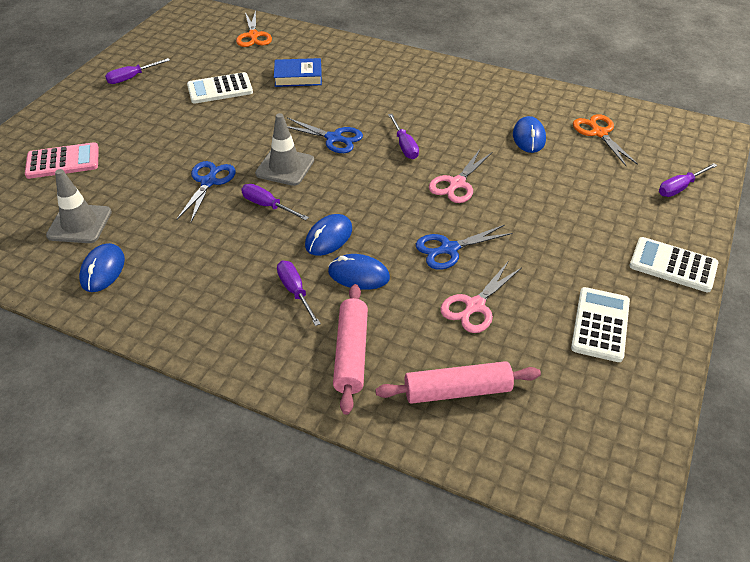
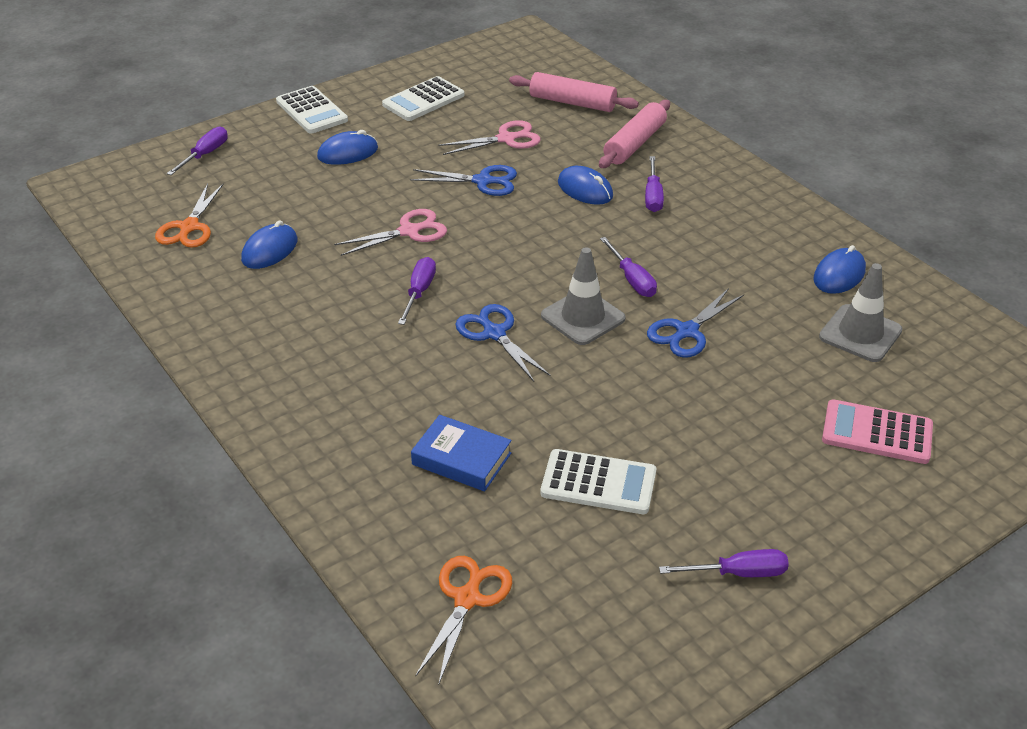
camera: 150 degrees left, 5 degrees down
(328, 237) = (589, 228): blue mouse -> blue mouse (348, 153)
(680, 188) = (205, 155): purple screwdriver -> purple screwdriver turned 60 degrees counterclockwise

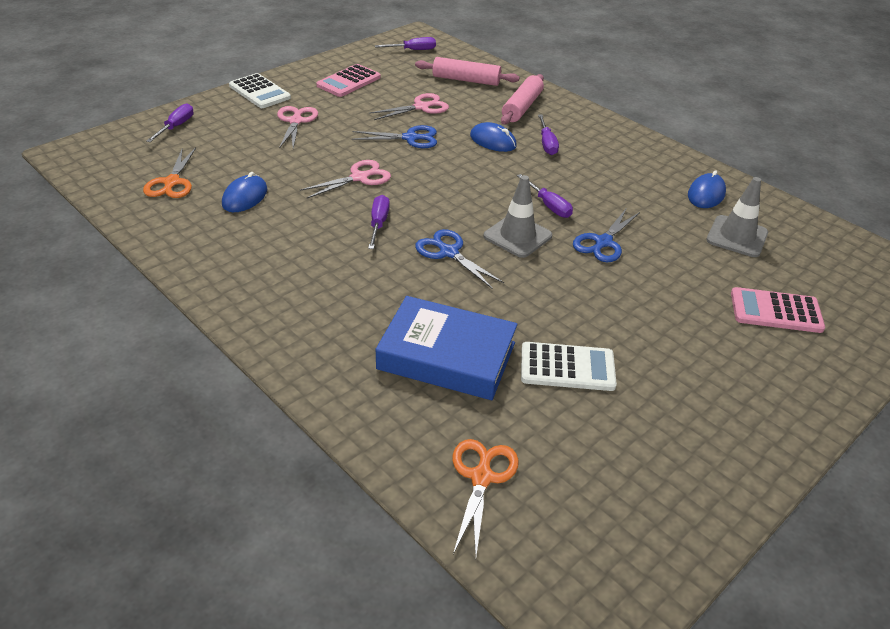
camera: 10 degrees left, 0 degrees up
(348, 153) = (296, 121): blue mouse -> pink scissors
(423, 100) = (349, 81): white calculator -> pink calculator
(461, 459) = (446, 356): blue book -> blue book, size x1.67
(738, 573) = (705, 434): purple screwdriver -> purple screwdriver (413, 50)

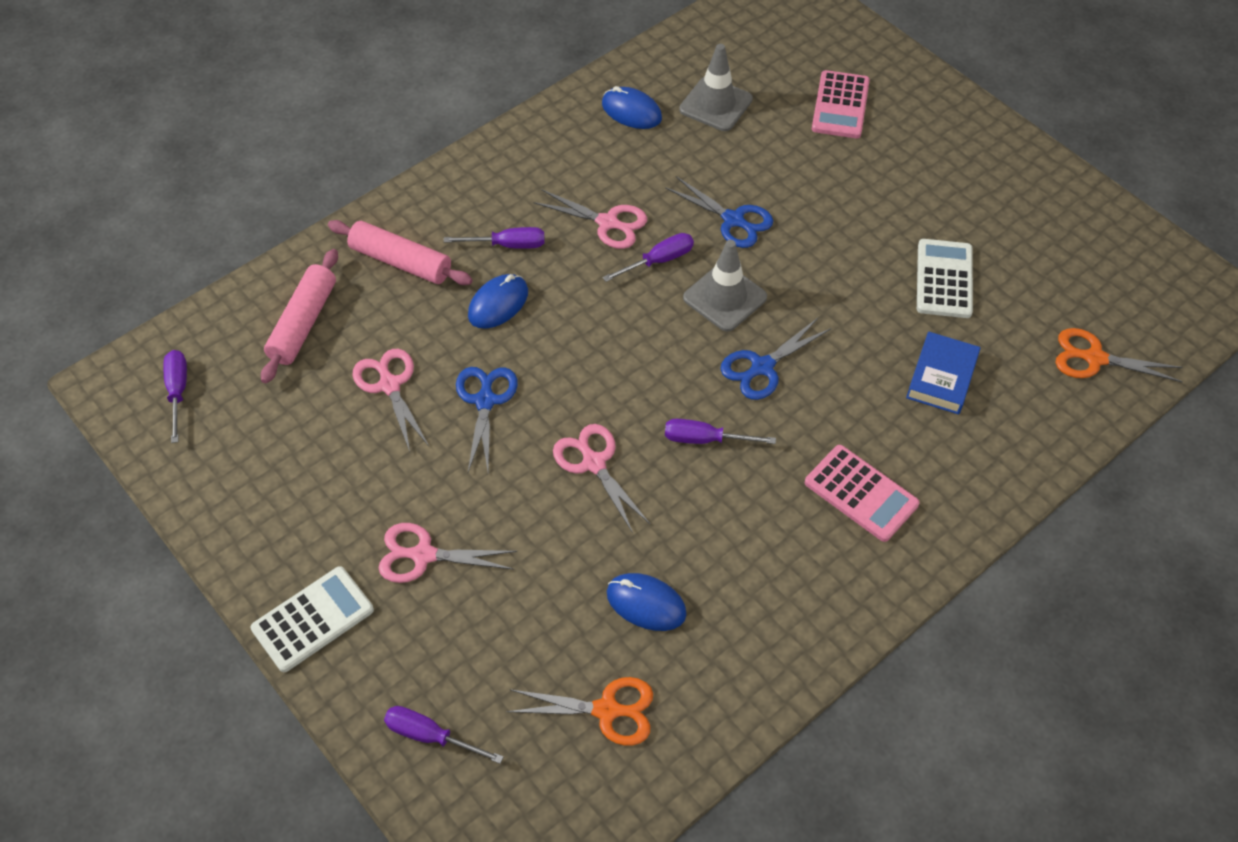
camera: 85 degrees left, 15 degrees up
(349, 81) = (289, 485): pink calculator -> pink calculator (861, 493)
(446, 356) = (941, 377): blue book -> blue book, size x0.60
(580, 183) = (607, 223): none -> pink scissors

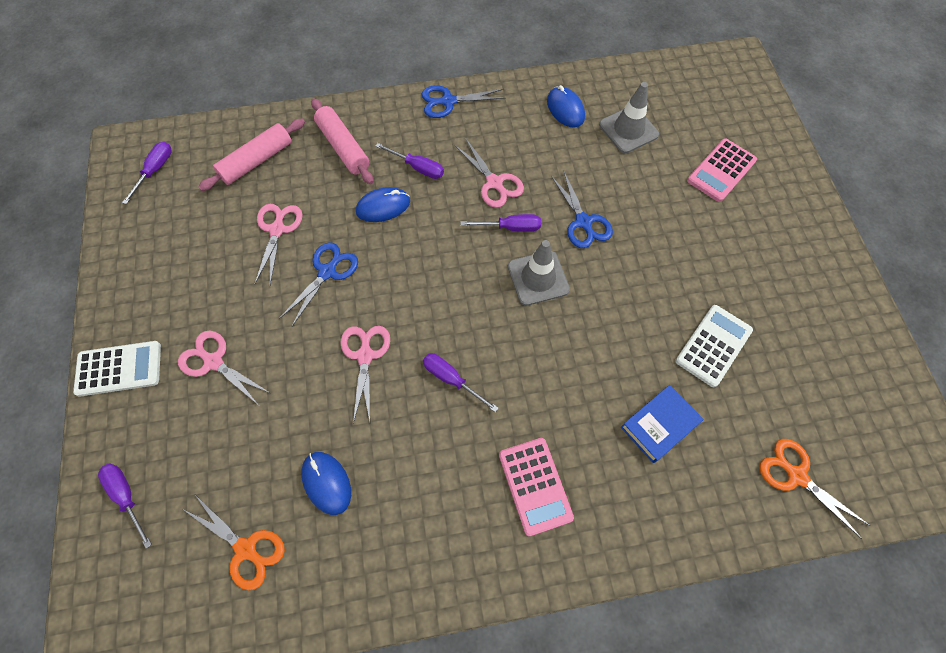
camera: 30 degrees right, 10 degrees up
(762, 367) = (529, 345): blue scissors -> blue scissors (448, 101)

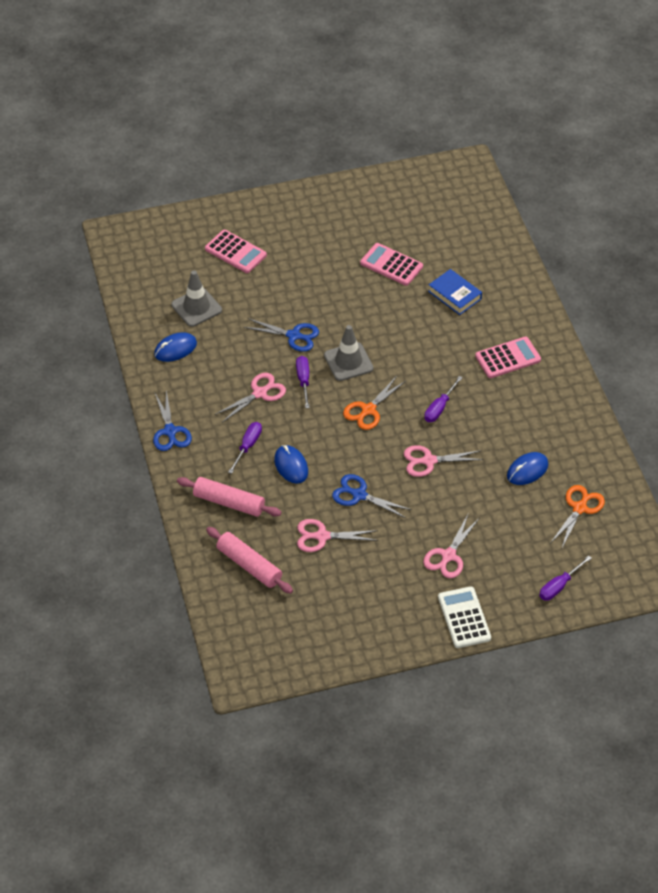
camera: 95 degrees left, 15 degrees down
(155, 170) = (266, 643): purple screwdriver -> none
(343, 147) = (229, 502): pink rolling pin -> pink rolling pin turned 60 degrees clockwise
(583, 222) = (293, 336): blue scissors -> blue scissors turned 45 degrees clockwise
(713, 345) = (391, 265): white calculator -> pink calculator
(796, 476) = (477, 231): orange scissors -> orange scissors (368, 410)

